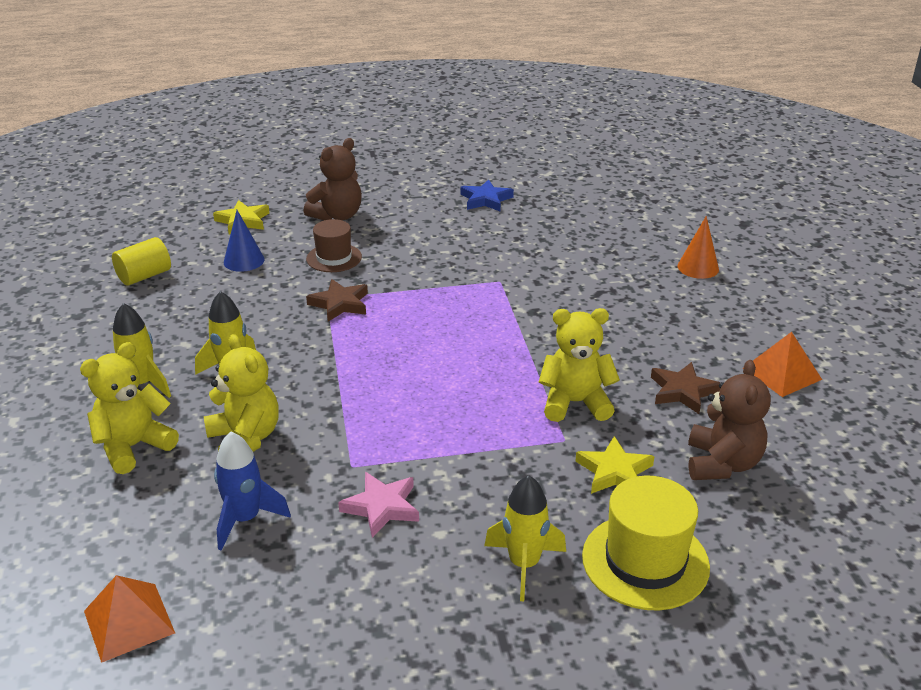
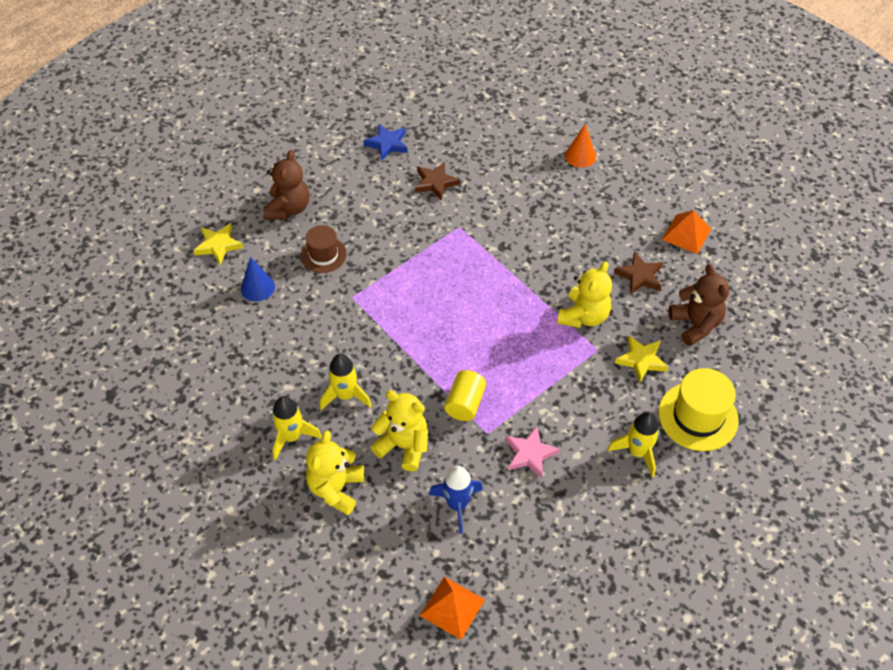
camera: 30 degrees left, 20 degrees up
(144, 276) = (194, 337): yellow cylinder -> yellow cylinder (465, 403)
(340, 304) = (366, 299): brown star -> brown star (435, 183)
(575, 403) = (583, 316): yellow teddy bear -> yellow teddy bear turned 150 degrees clockwise

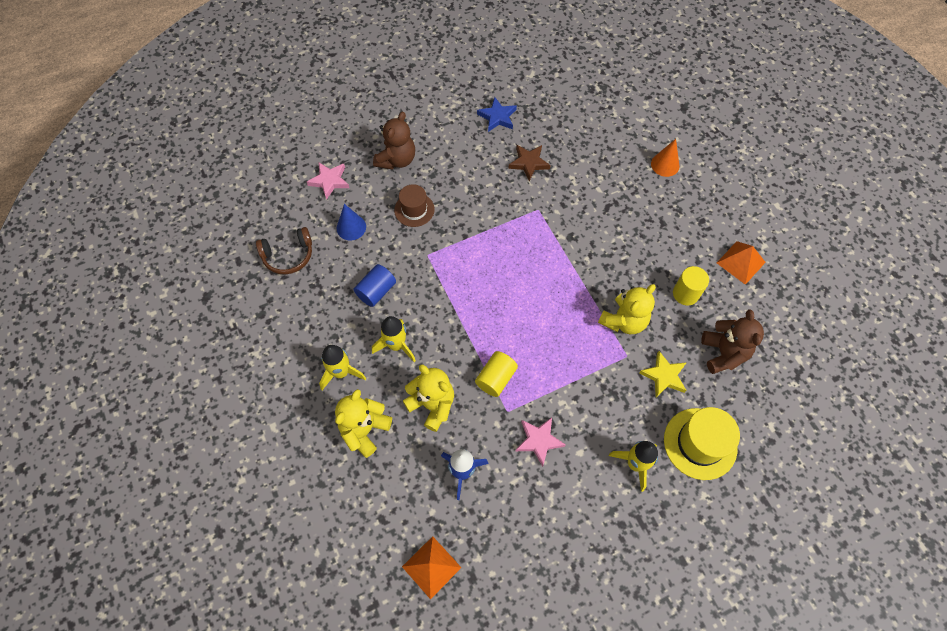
camera: 15 degrees right, 10 degrees up
(194, 331) = (288, 256): none -> brown headphones
(218, 245) = (329, 181): yellow star -> pink star
(306, 346) = (376, 291): none -> blue cylinder
(639, 276) = (685, 294): brown star -> yellow cylinder

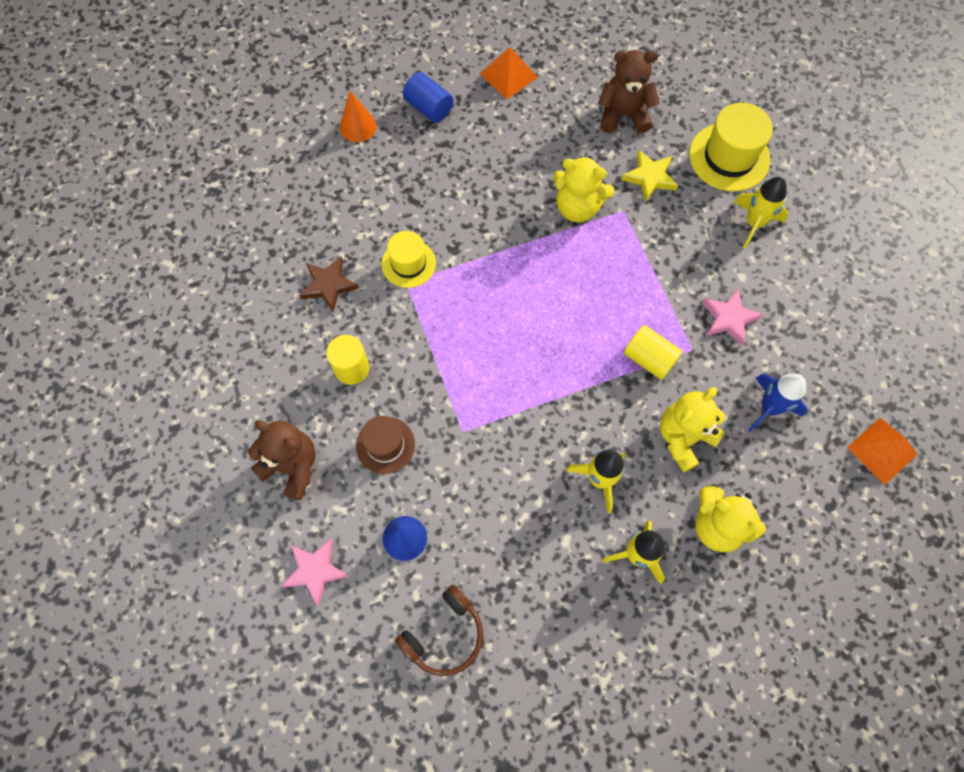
camera: 85 degrees left, 5 degrees up
(288, 256) = (444, 635): brown headphones -> brown headphones turned 60 degrees clockwise
(376, 291) = (515, 503): blue cylinder -> blue cylinder (429, 107)
(497, 117) = (239, 318): blue star -> none
(554, 209) = (408, 263): none -> yellow hat
(624, 321) = (577, 207): yellow teddy bear -> yellow teddy bear turned 150 degrees clockwise
(685, 294) = (545, 137): yellow cylinder -> yellow cylinder (352, 368)

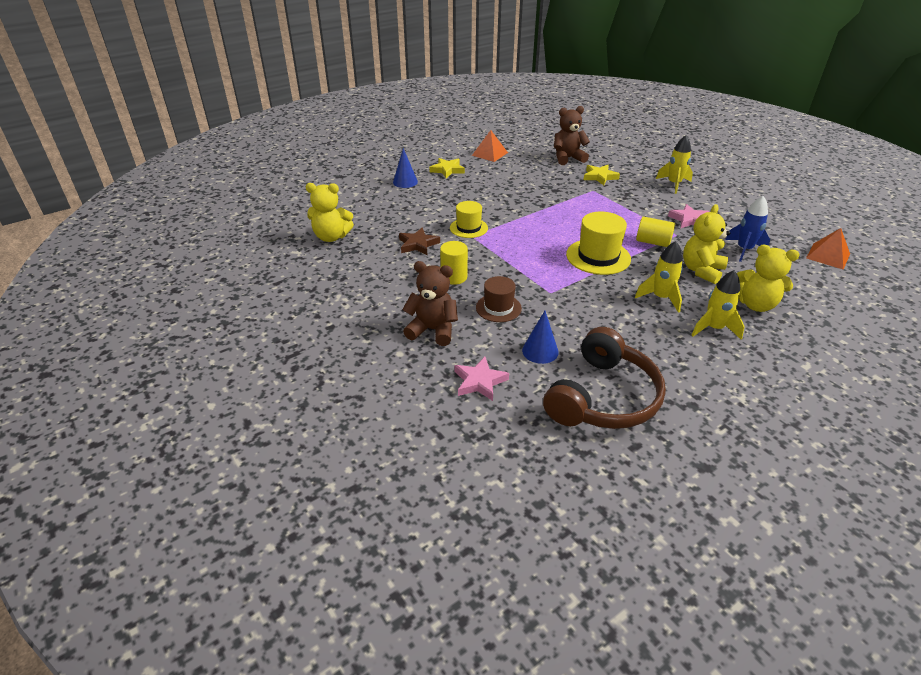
camera: 15 degrees left, 30 degrees down
(358, 126) = (405, 182): orange cone -> blue cone
(429, 107) = (447, 170): blue cylinder -> yellow star
(444, 635) = (603, 397): brown headphones -> brown headphones, size x1.70
(577, 207) = (564, 192): yellow teddy bear -> yellow teddy bear (331, 237)
(729, 157) = (640, 164): yellow hat -> yellow hat (598, 257)

